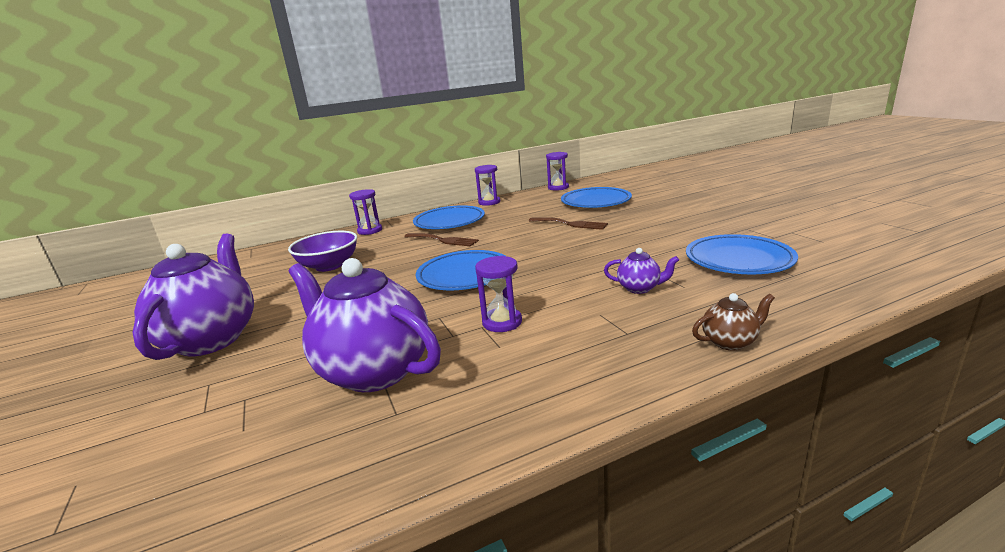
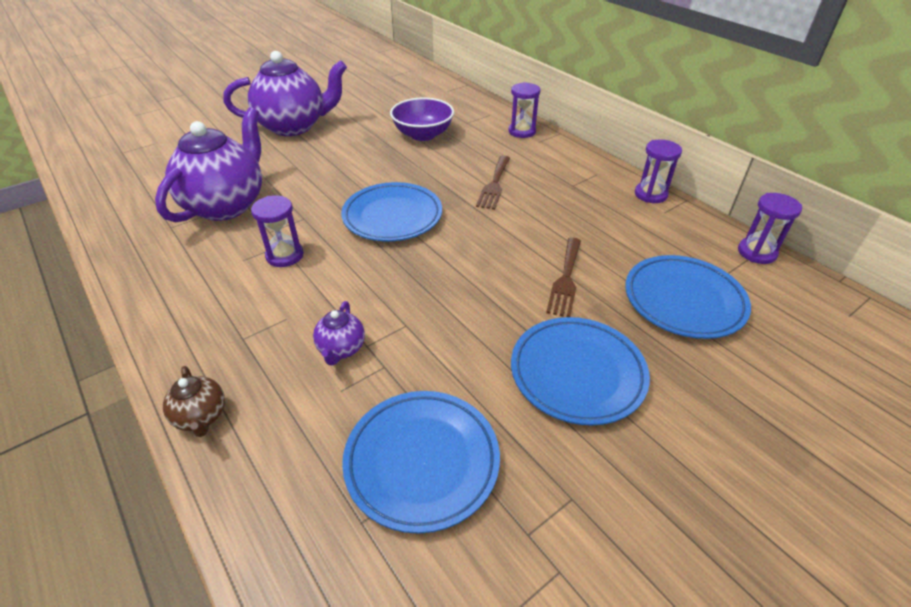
camera: 75 degrees right, 20 degrees up
(449, 222) = (559, 177): blue plate -> blue plate (577, 373)

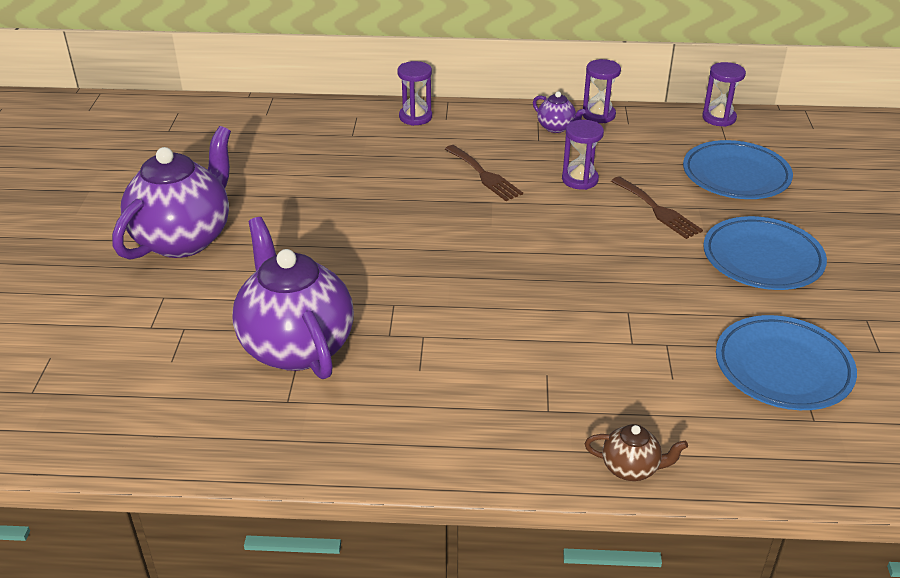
camera: 50 degrees left, 5 degrees down
(285, 255) = (445, 340): purple hourglass -> purple hourglass (580, 179)
(341, 349) = (623, 358): purple teapot -> purple teapot (556, 128)
(392, 216) = (462, 251): blue plate -> none
(423, 135) = (336, 169): purple bowl -> none

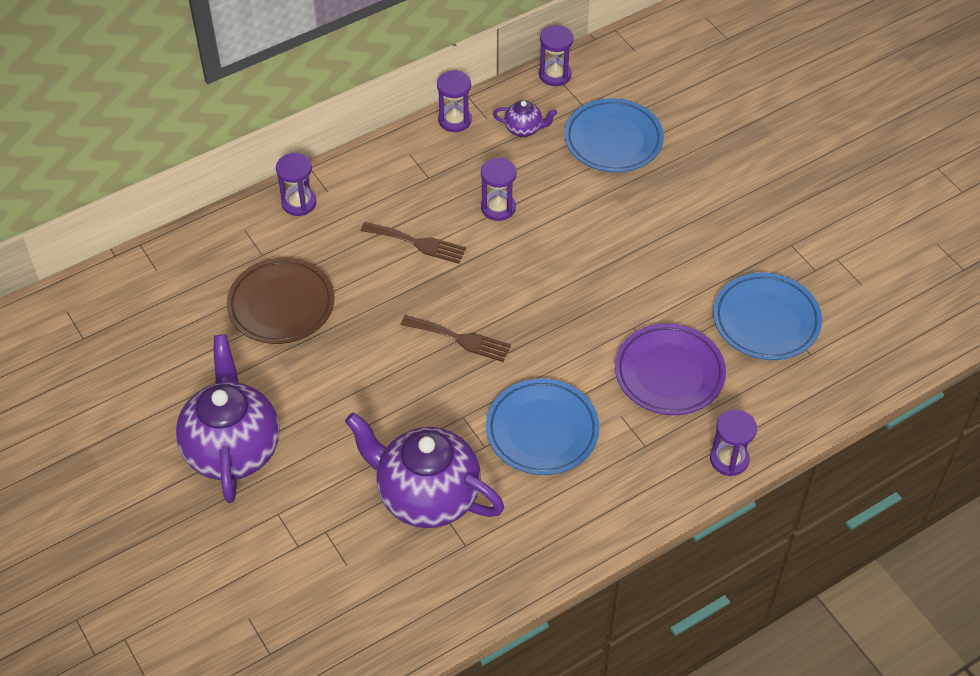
camera: 35 degrees left, 15 degrees up
(330, 169) = (281, 305): none -> brown plate
(556, 128) = (432, 154): purple teapot -> purple teapot (524, 129)
(631, 468) = (729, 459): brown teapot -> purple hourglass
(632, 363) = (669, 373): none -> purple plate
(657, 210) = (581, 210): brown fork -> brown fork (460, 339)
(762, 259) = (689, 223): blue plate -> blue plate (542, 430)

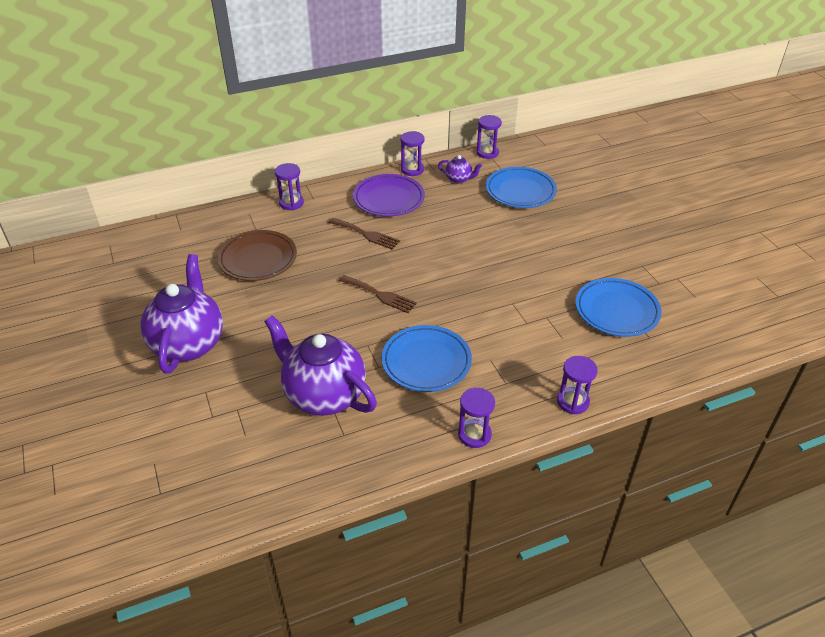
camera: 10 degrees right, 10 degrees down
(498, 208) = (429, 220): purple hourglass -> purple hourglass (474, 434)
(669, 373) = (534, 336): purple plate -> purple plate (389, 199)

